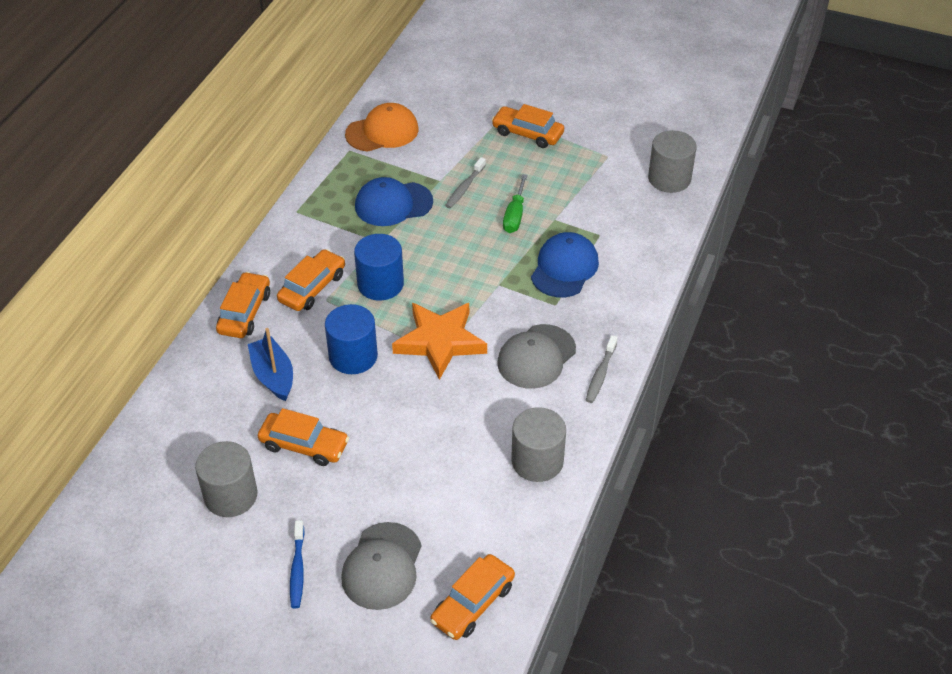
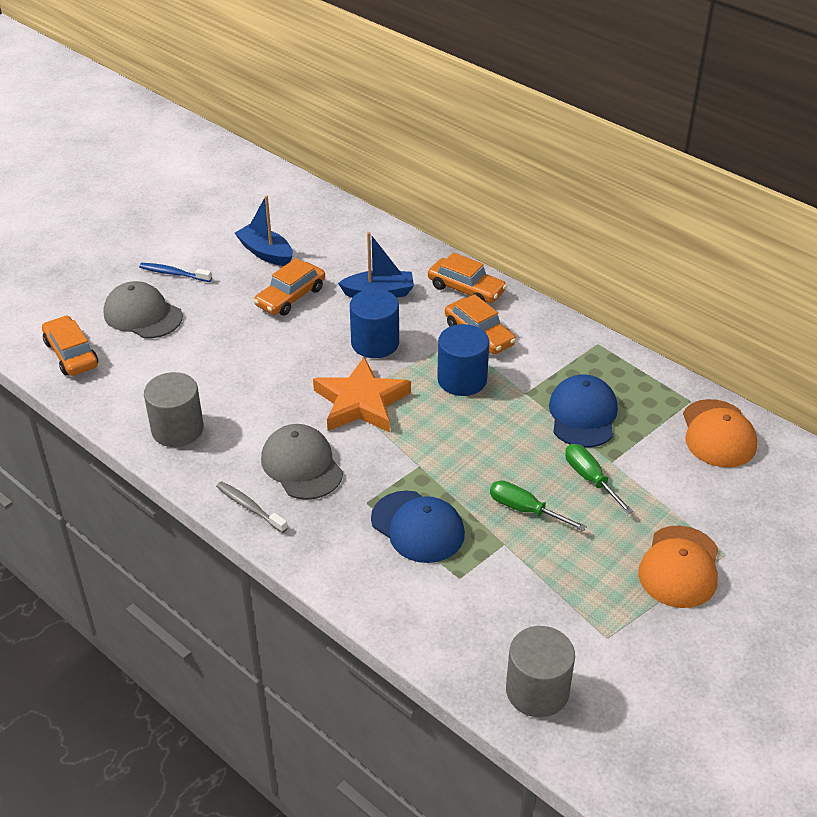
camera: 110 degrees right, 5 degrees down
(231, 495) = (266, 253): grey cylinder -> blue boat
(464, 188) = (590, 479): grey toothbrush -> green screwdriver
(527, 133) = (679, 567): orange car -> orange cap

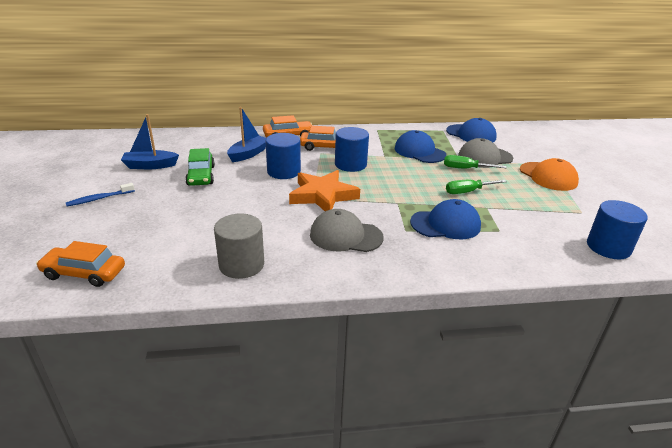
camera: 50 degrees left, 10 degrees down
(143, 315) = (110, 226): grey cap -> grey cap (484, 157)
(249, 507) = (356, 271): grey toothbrush -> none
(290, 297) = (201, 175): orange car -> green car
(537, 691) = (608, 247): grey cylinder -> blue cylinder
(718, 434) = (471, 134): orange cap -> blue cap

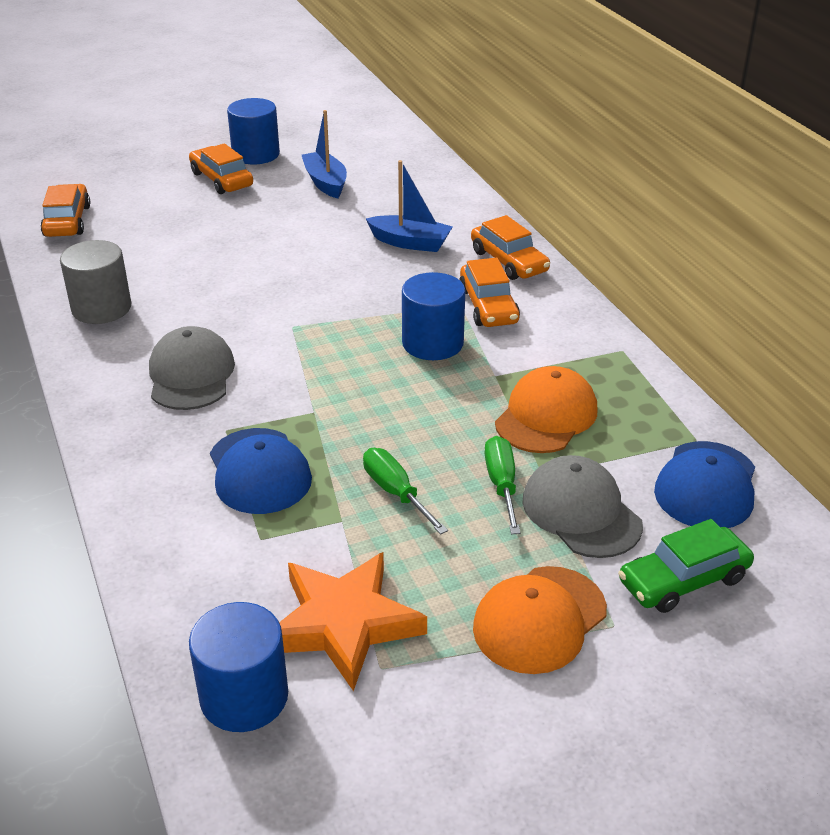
camera: 75 degrees right, 5 degrees up
(99, 199) = (221, 179): blue toothbrush -> orange car
(201, 175) = (316, 224): green car -> green car (683, 580)
(283, 171) = (367, 285): blue cylinder -> blue cylinder (256, 154)
(323, 195) = (304, 335): orange star -> orange star (343, 624)
(419, 151) = (546, 416): blue cap -> orange cap

